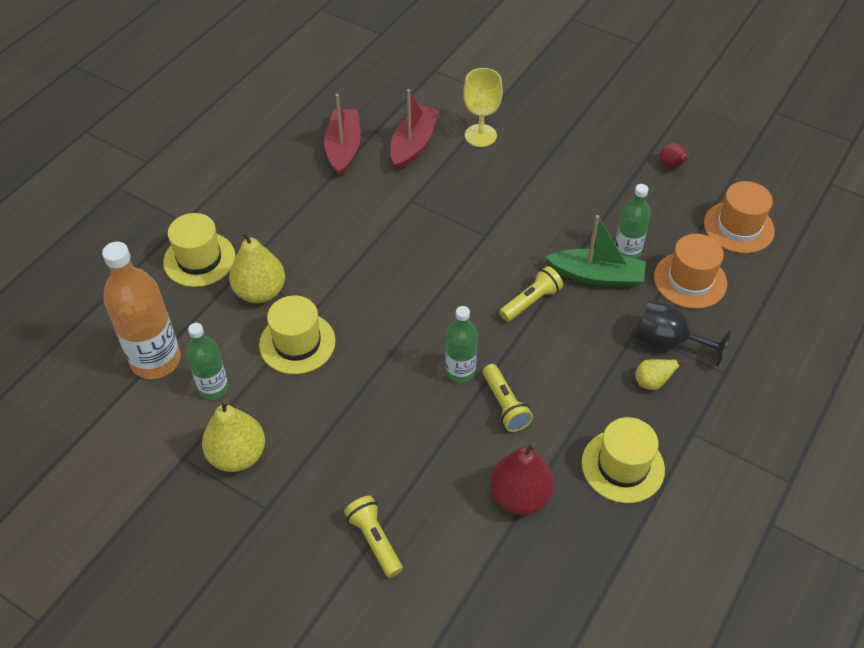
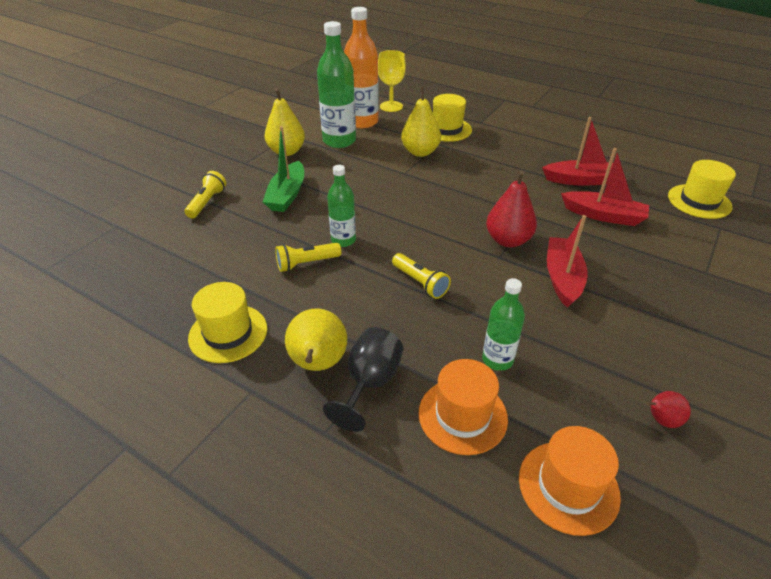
camera: 90 degrees right, 10 degrees down
(213, 388) = (339, 141): green bottle -> green bottle, size x1.70
(297, 343) = (374, 168): yellow hat -> yellow hat (699, 201)
(374, 540) = (207, 202): yellow flashlight -> yellow flashlight turned 45 degrees counterclockwise
(480, 135) = (637, 256): yellow goblet -> yellow goblet (391, 106)
(515, 193) = (562, 278): none -> red boat
(519, 496) = (218, 269): red pear -> red pear (508, 240)
(597, 276) = (458, 332): green boat -> green boat (287, 195)
(651, 382) = (318, 364): yellow pear -> yellow pear, size x1.86

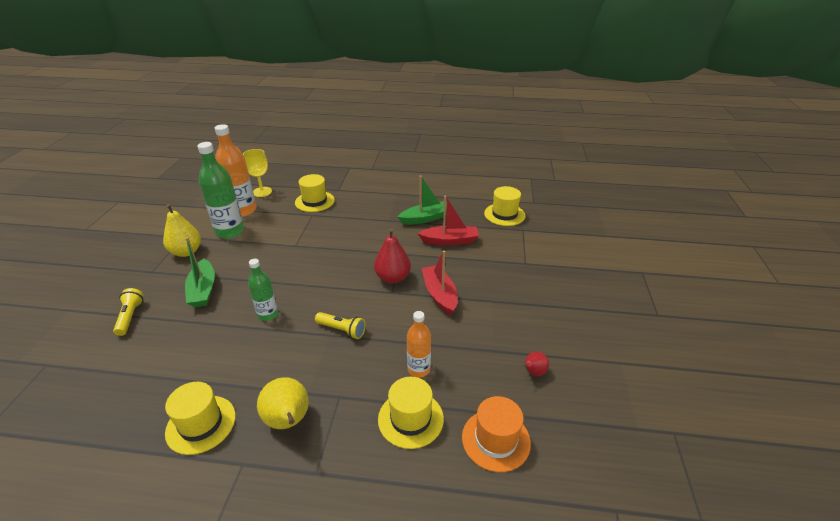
camera: 25 degrees left, 5 degrees down
(306, 263) = (245, 343): yellow flashlight -> none
(369, 383) = (335, 421): black goblet -> none
(420, 152) = (301, 225): yellow pear -> none
(462, 415) = (410, 419): orange hat -> yellow hat
(497, 360) = (418, 369): green bottle -> orange bottle
(581, 180) = (426, 218): red boat -> green boat

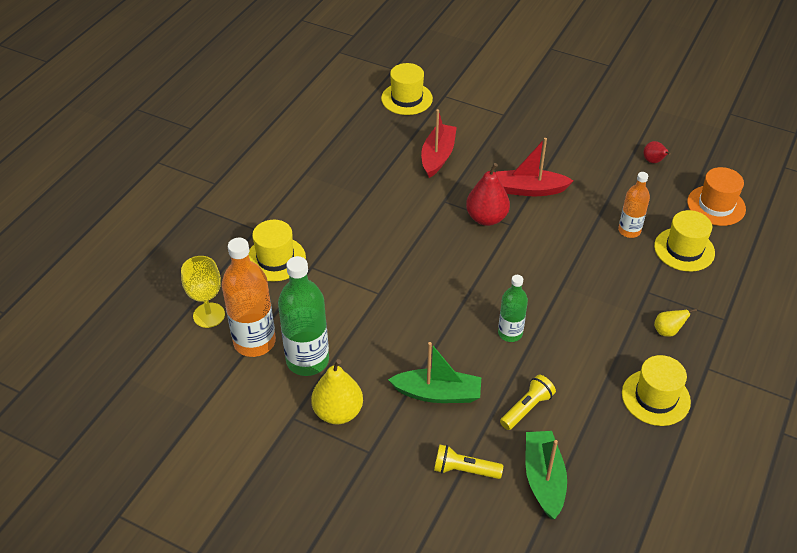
camera: 70 degrees left, 10 degrees up
(288, 421) = (667, 331): yellow pear -> yellow pear, size x0.54
(342, 330) = (558, 274): yellow flashlight -> yellow flashlight (527, 408)
(426, 218) = (380, 163): green boat -> green boat (543, 479)

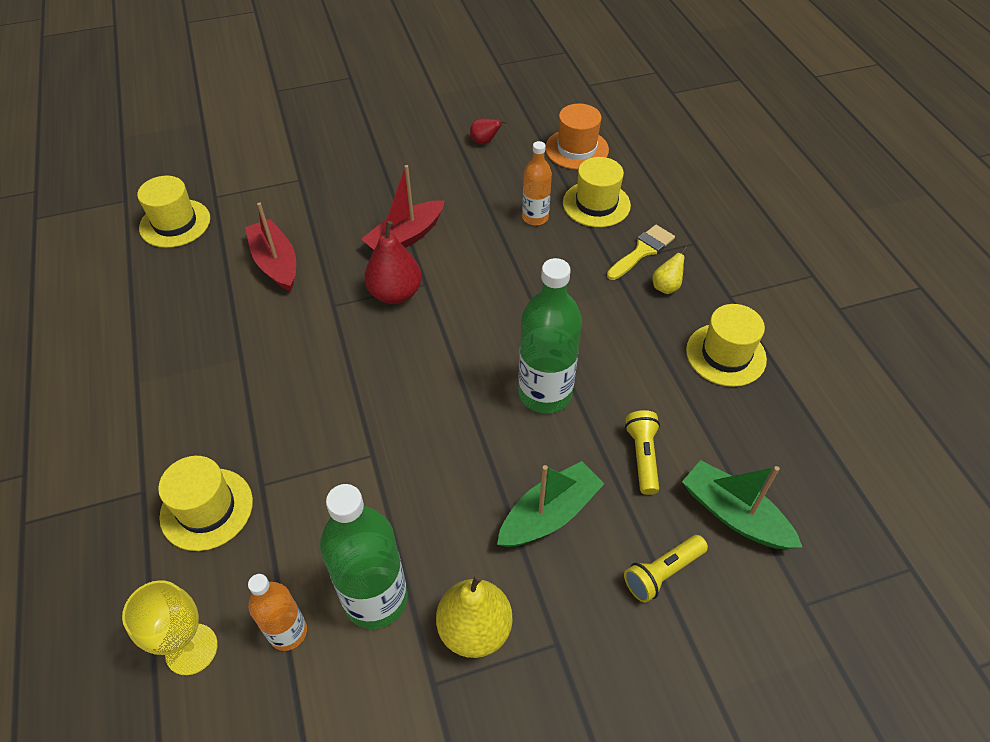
camera: 45 degrees left, 5 degrees up
(254, 342) = (288, 632): orange bottle -> orange bottle, size x0.59
(510, 333) = (545, 393): green bottle -> green bottle, size x1.70
(679, 299) = (642, 251): none -> yellow brush

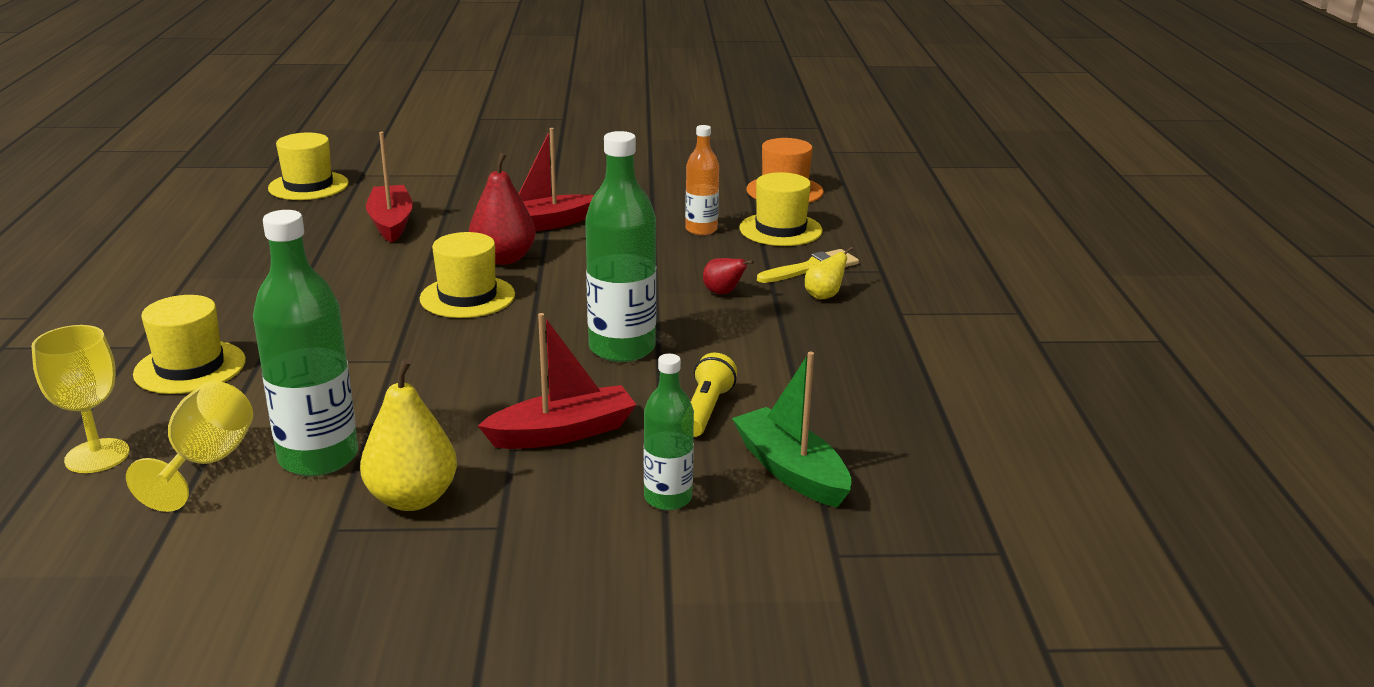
camera: 15 degrees right, 25 degrees down
(288, 632) = (206, 463): orange bottle -> yellow goblet
(485, 142) = (681, 174): red pear -> red pear (723, 293)
(549, 514) = (563, 433): green boat -> red boat
(662, 573) = (668, 498): yellow flashlight -> green bottle
(725, 354) = (864, 353): yellow hat -> yellow hat (467, 297)

